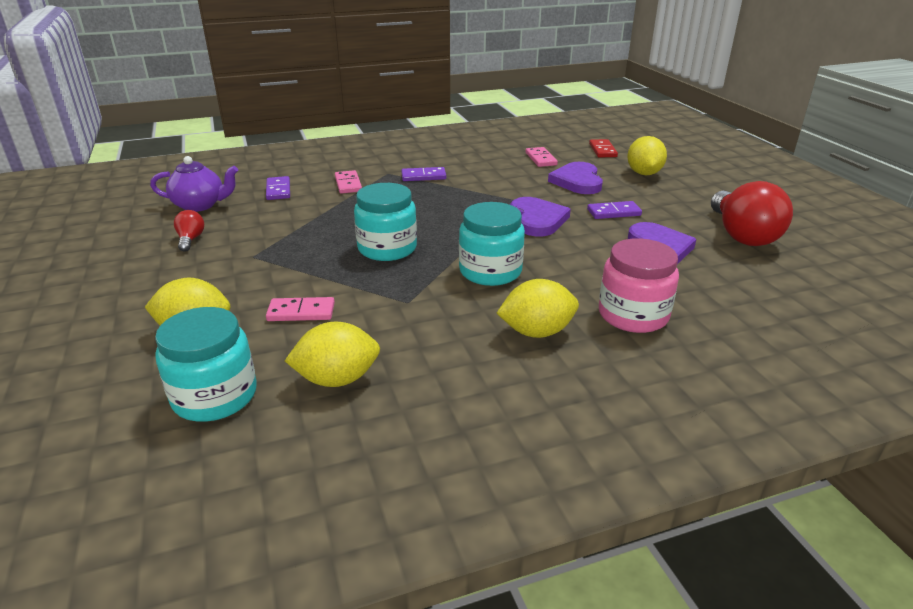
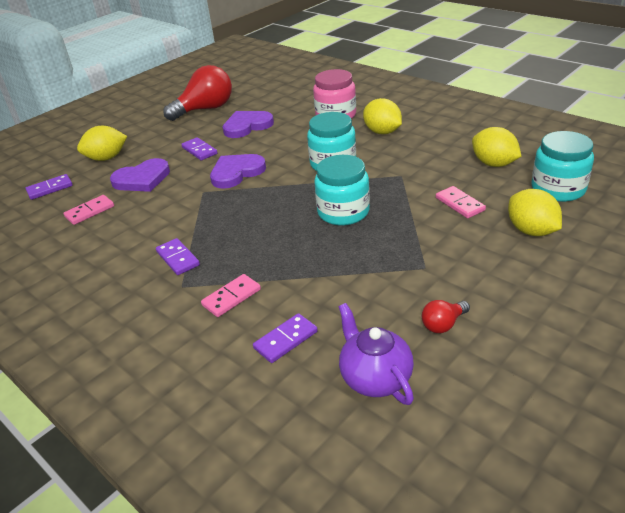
camera: 115 degrees left, 5 degrees up
(603, 150) = (50, 188): red domino -> purple domino

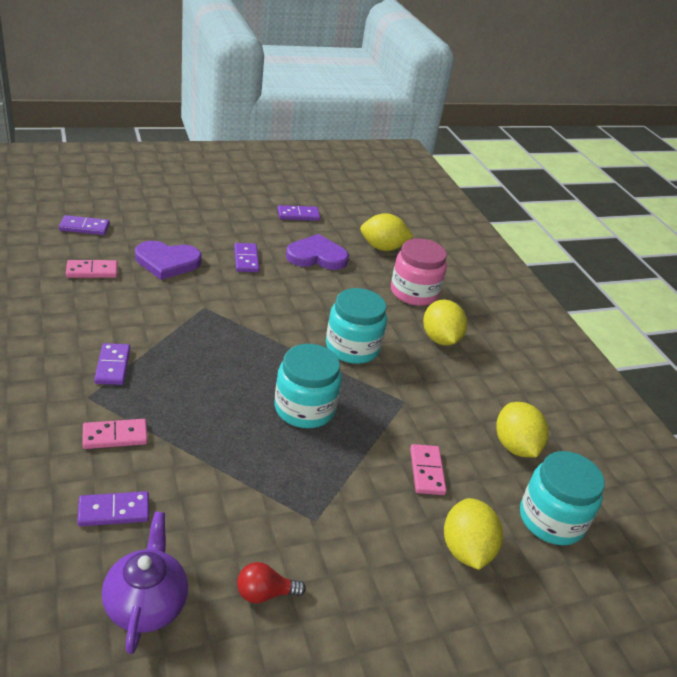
camera: 20 degrees right, 0 degrees up
(106, 158) = (160, 221): yellow lemon -> yellow lemon (383, 248)
(205, 109) = (298, 215): red light bulb -> purple domino
(236, 172) = (254, 304): purple heart -> none

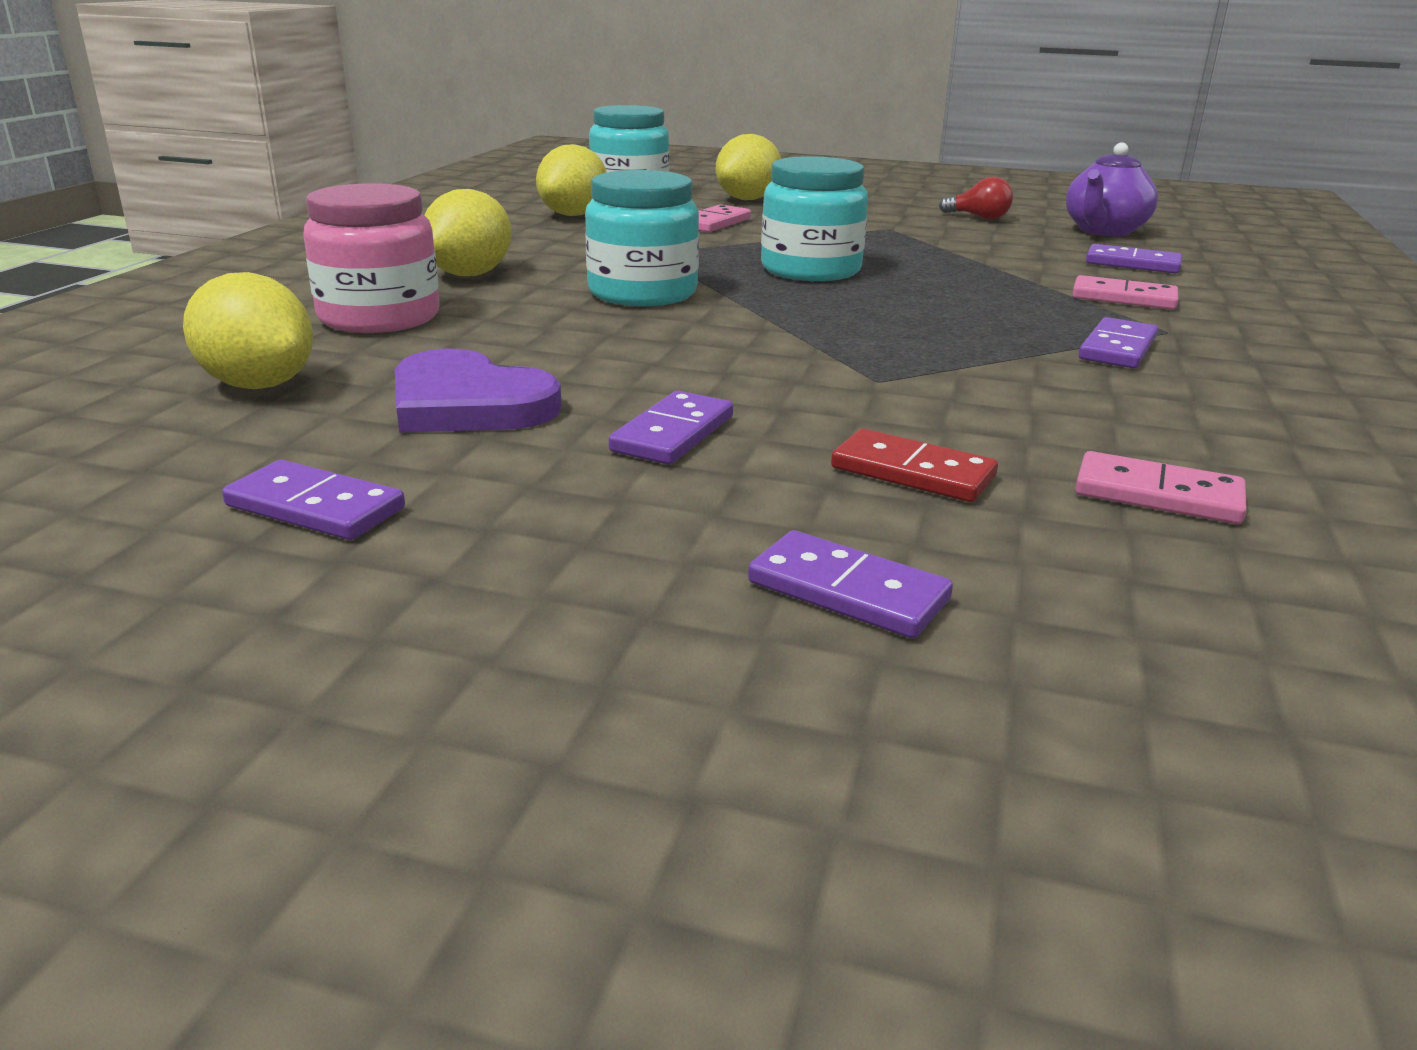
camera: 140 degrees left, 10 degrees down
(84, 227) = (1188, 640): purple domino -> purple domino (847, 591)
(167, 262) = (913, 472): purple heart -> red domino

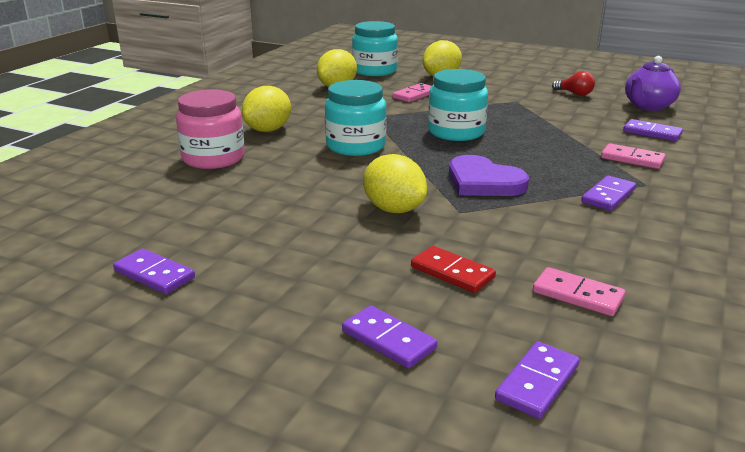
camera: 10 degrees right, 0 degrees up
(258, 385) = (145, 200): yellow lemon -> yellow lemon (394, 209)
(468, 403) = (242, 216): purple heart -> purple heart (483, 182)
(673, 434) = (338, 241): purple domino -> purple domino (537, 382)

